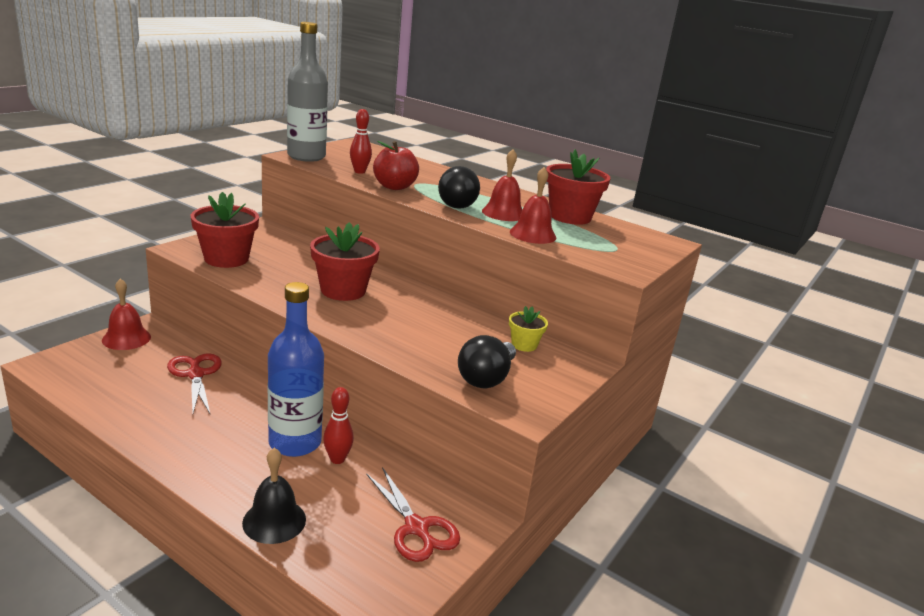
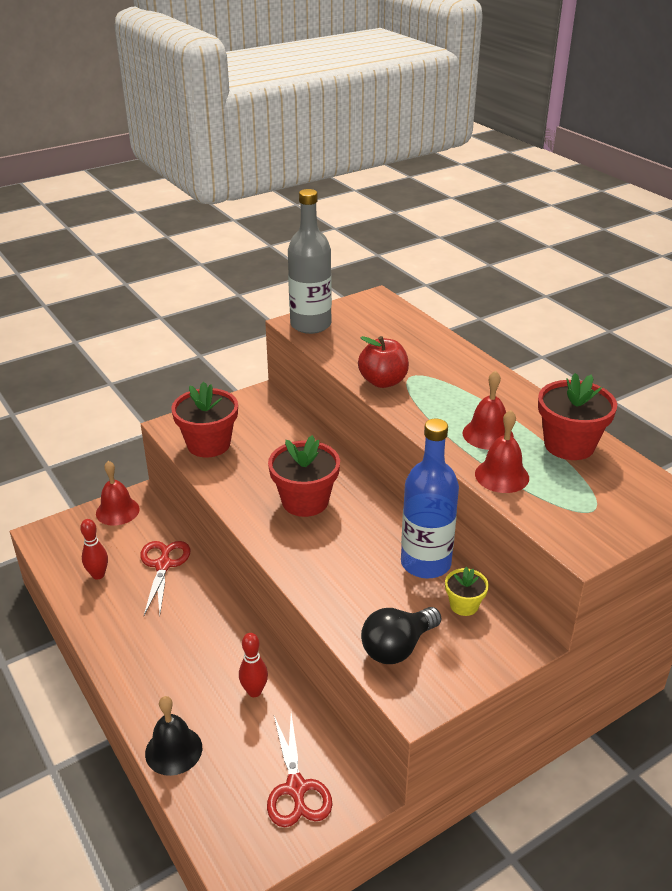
camera: 25 degrees right, 10 degrees up
(295, 442) = (223, 664): blue bottle -> blue bottle (425, 563)
(359, 172) = (357, 353): red bowling pin -> red bowling pin (98, 575)
(454, 203) = (437, 414): black light bulb -> none

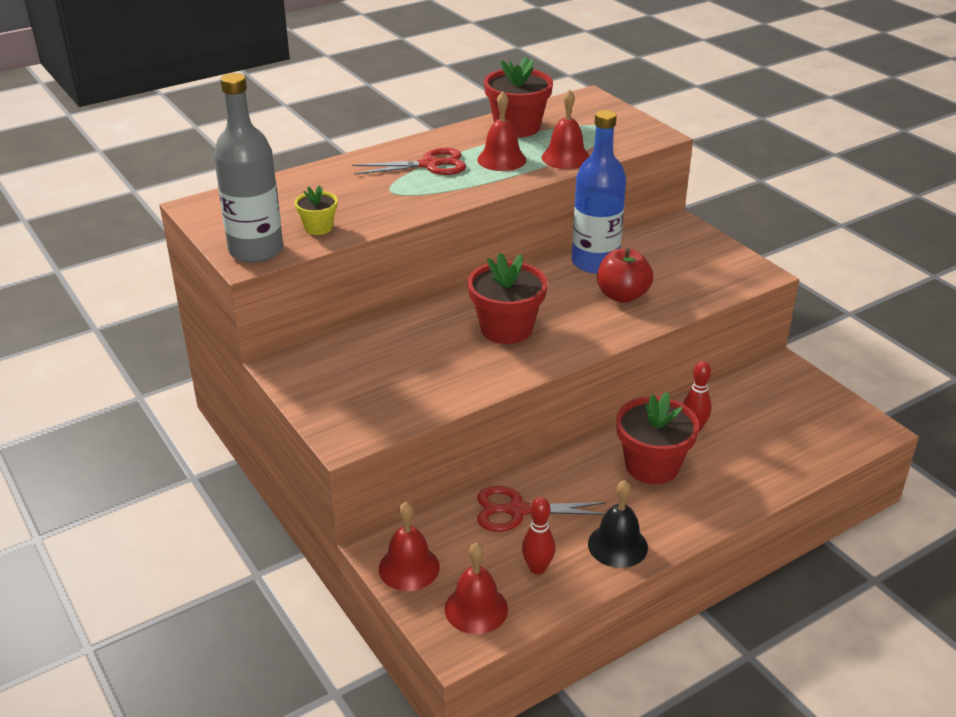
camera: 90 degrees left, 0 degrees up
(69, 543) = (476, 609): none -> red bell
(173, 750) = (776, 476): black bell -> black bell (617, 545)
(208, 444) = (391, 403): red flower pot -> red flower pot (652, 466)
(296, 788) = (791, 400): red scissors -> red scissors (430, 165)
(383, 381) = (401, 207): red apple -> red apple (622, 295)
(397, 647) = (703, 280): black light bulb -> none
(464, 605) = (645, 247): yellow flower pot -> yellow flower pot (318, 228)

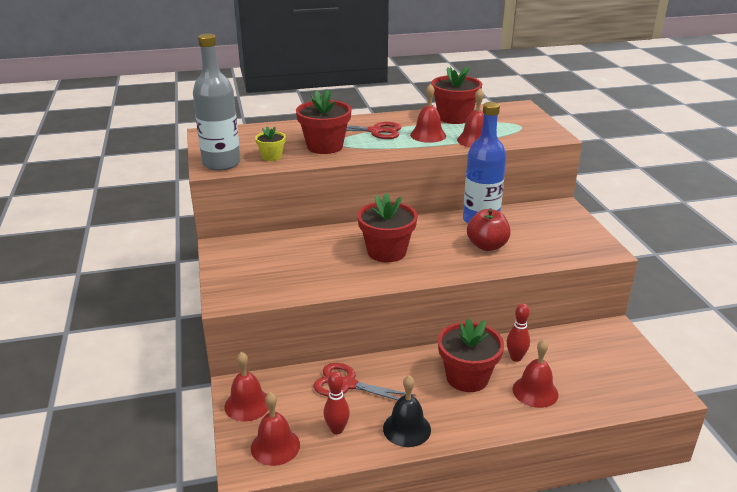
camera: 20 degrees right, 5 degrees down
(379, 199) = (325, 146): none -> red flower pot
(735, 463) = (535, 391): none -> red bell

